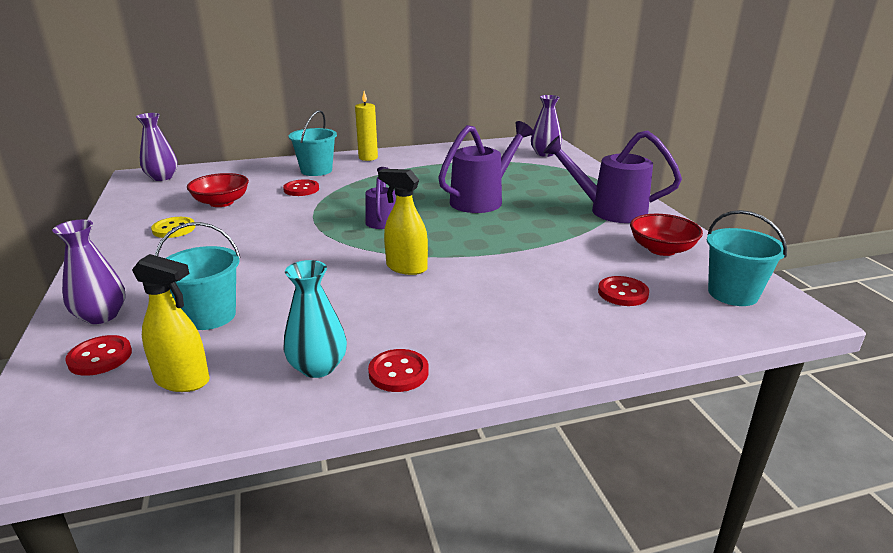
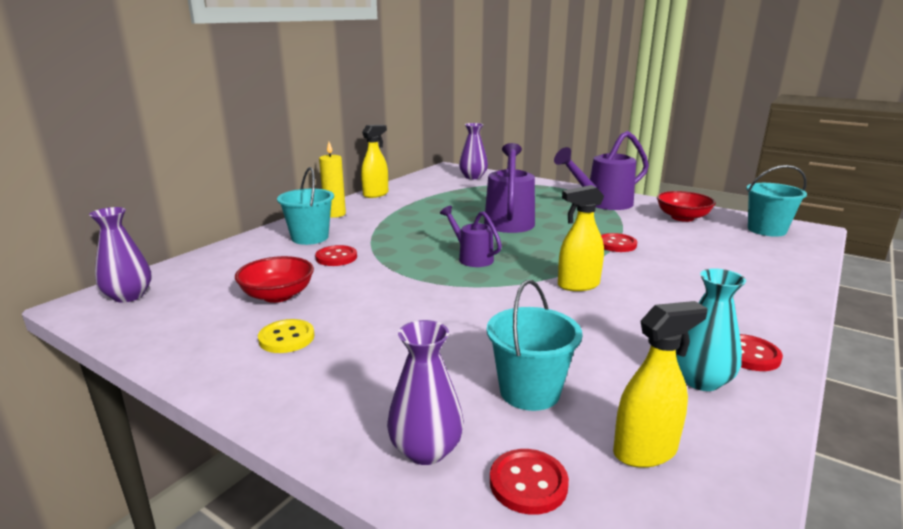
camera: 40 degrees left, 5 degrees down
(430, 149) = (376, 194): none -> yellow spray bottle
(622, 293) = (726, 250): red button -> red button (616, 244)

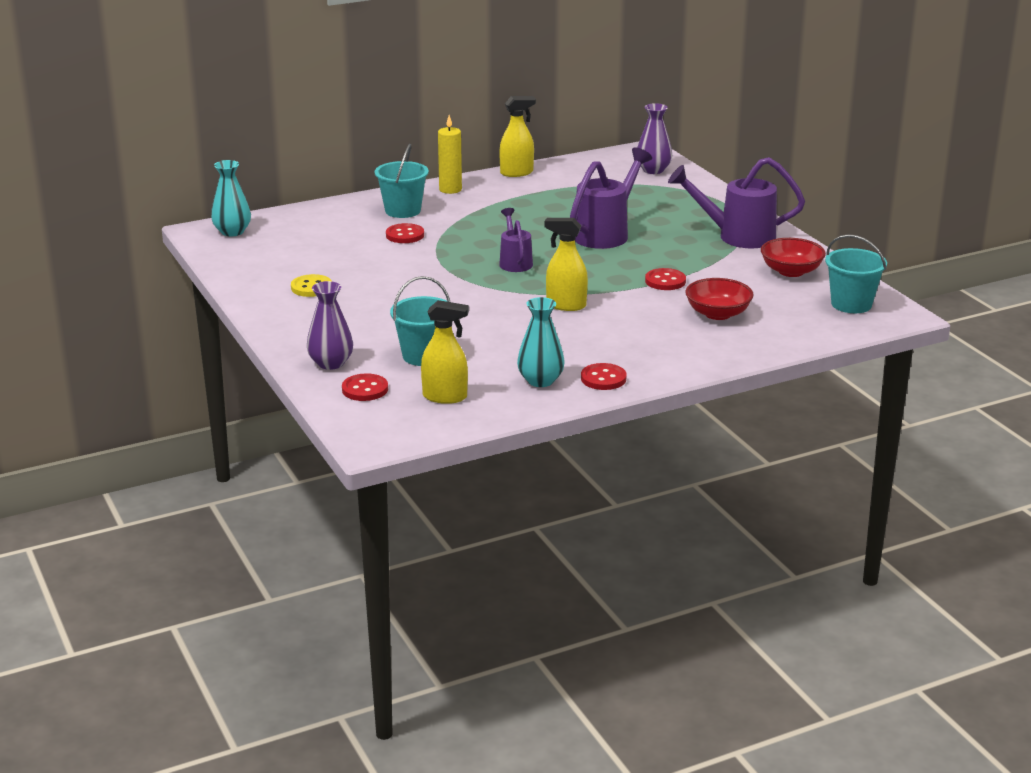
camera: 30 degrees right, 5 degrees up
(128, 296) = (232, 232): purple vase -> turquoise vase
(278, 295) = (331, 256): red bowl -> red bowl (718, 314)

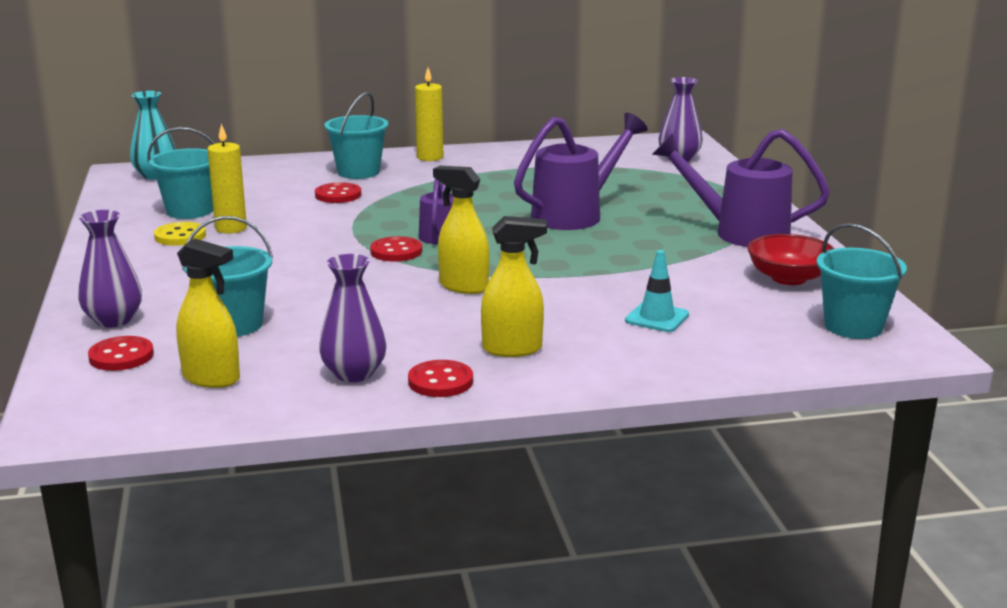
camera: 15 degrees right, 5 degrees down
(296, 263) = (190, 211): none -> turquoise bucket
(346, 276) = (231, 228): none -> yellow candle
(517, 173) = (518, 148): yellow spray bottle -> yellow spray bottle (512, 349)
(540, 381) = (354, 373): turquoise vase -> purple vase
(665, 281) = (612, 272): red button -> red button (396, 251)
(718, 314) = (657, 318): red bowl -> turquoise traffic cone

